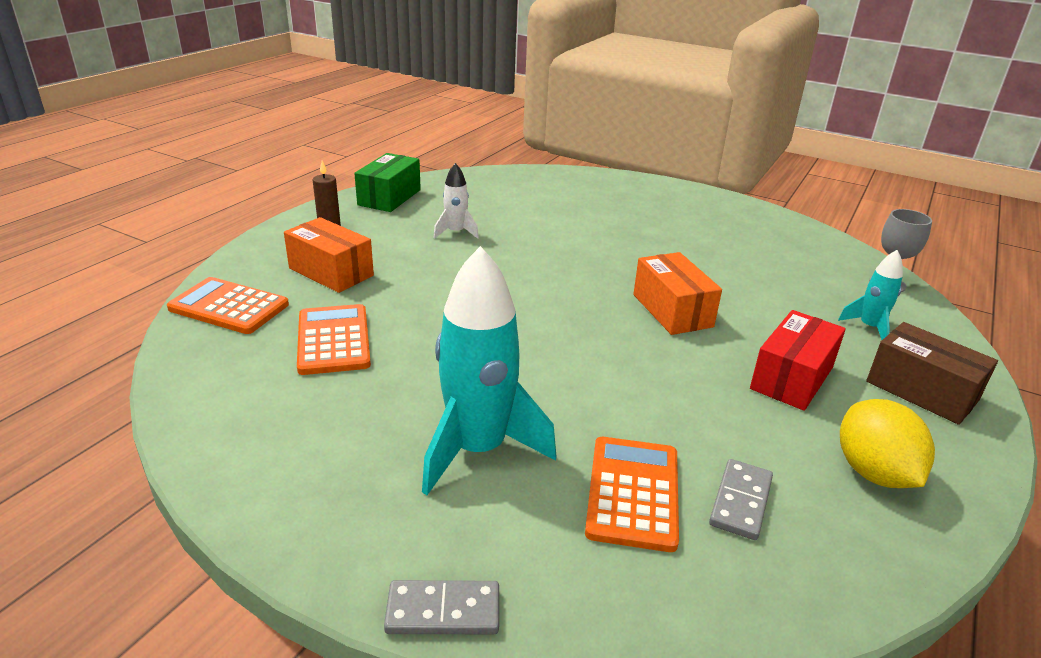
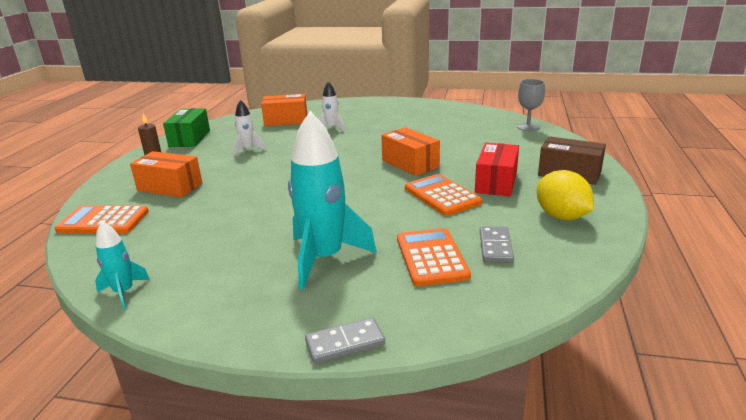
camera: 15 degrees left, 5 degrees down
(334, 340) = (193, 223): orange calculator -> orange calculator (442, 195)
(527, 194) = (286, 120): none -> orange box
(585, 220) = (331, 128): none -> white rocket
(869, 327) = (527, 150): turquoise rocket -> turquoise rocket (124, 292)

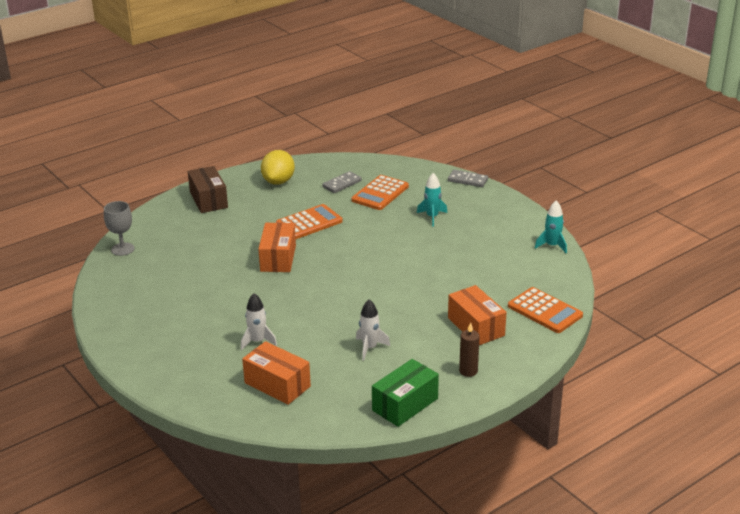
camera: 140 degrees left, 5 degrees up
(324, 258) = (432, 217): turquoise rocket -> turquoise rocket, size x0.50
(442, 195) = (309, 223): orange calculator -> orange calculator turned 135 degrees counterclockwise
(496, 182) = (261, 215): red box -> none

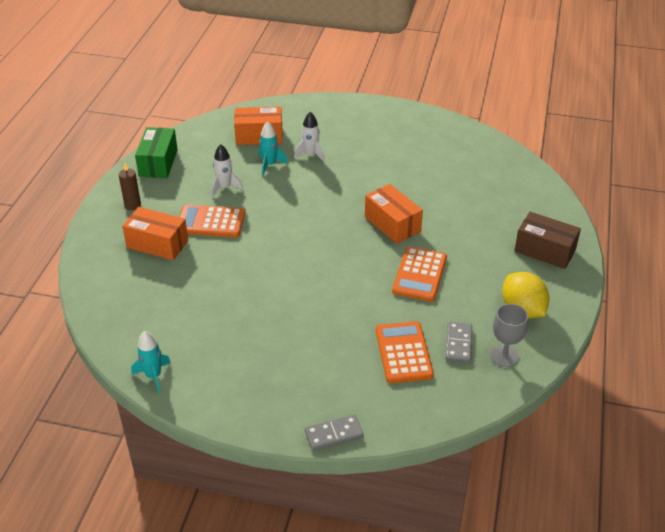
camera: 140 degrees right, 10 degrees up
(122, 249) = (521, 169): grey goblet -> grey goblet (504, 356)
(432, 217) = (314, 348): turquoise rocket -> turquoise rocket (270, 165)
(544, 311) = (108, 289): orange calculator -> orange calculator (210, 222)

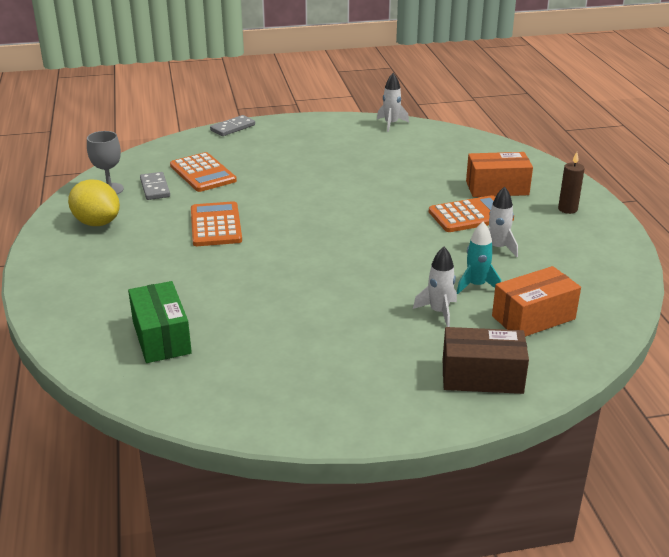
camera: 155 degrees right, 10 degrees down
(153, 376) = (391, 124): turquoise rocket -> white rocket
(158, 163) = (606, 252): green box -> green box (161, 337)
(392, 224) = (272, 261): orange box -> none
(544, 251) = (77, 278): brown box -> brown box (482, 376)

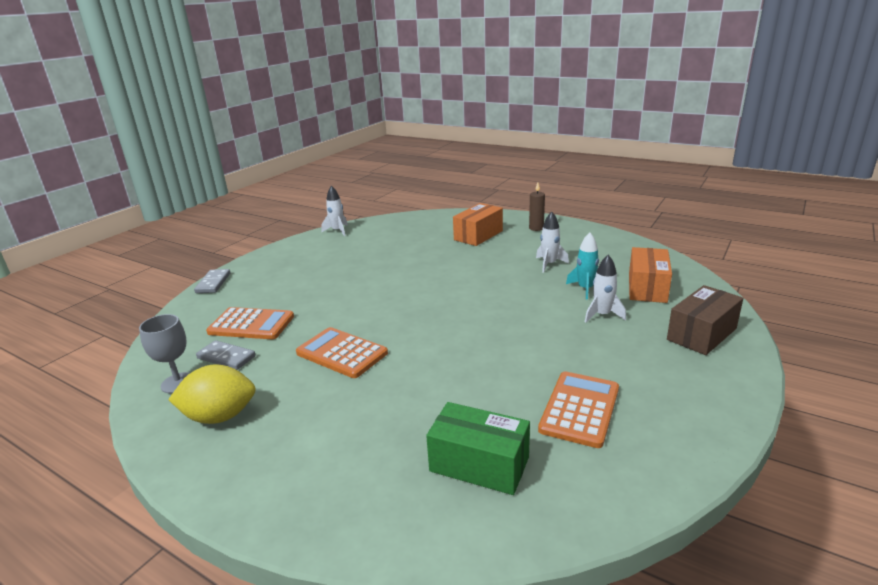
camera: 45 degrees left, 5 degrees down
(470, 215) = (497, 255): orange calculator -> orange calculator (580, 409)

